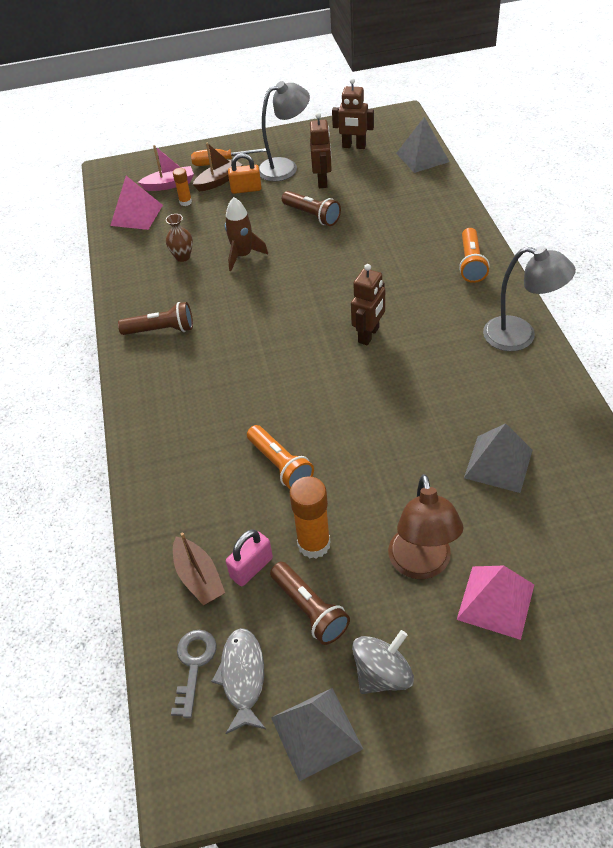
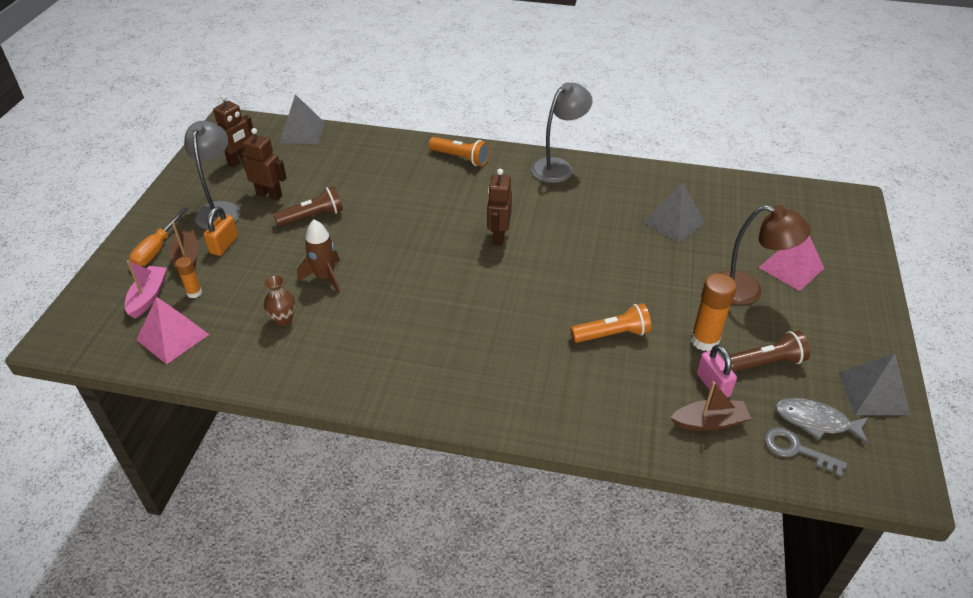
camera: 70 degrees left, 5 degrees down
(161, 330) = (382, 366): brown flashlight -> none
(369, 335) = (498, 236): brown robot -> brown robot turned 135 degrees counterclockwise
(382, 674) = (833, 342): grey spinning top -> none

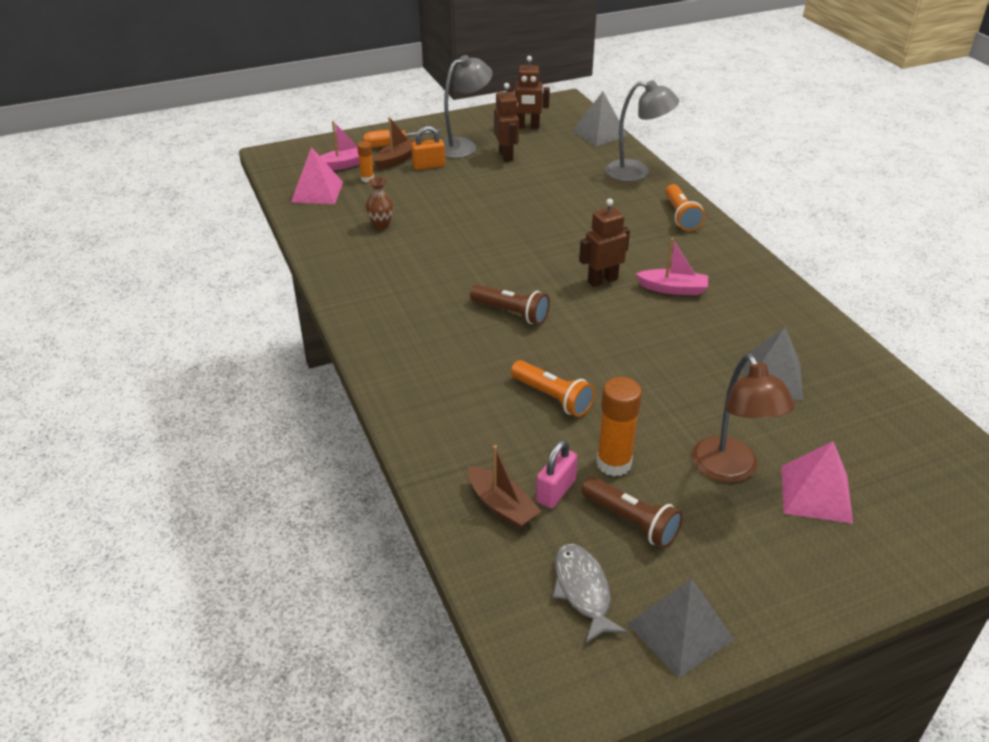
camera: 55 degrees right, 5 degrees down
(312, 217) = (506, 184): brown flashlight -> brown flashlight (511, 313)
(325, 277) = (446, 221): brown rocket -> none
(542, 210) = (673, 289): none -> pink boat
(558, 166) = (751, 272): grey lamp -> grey lamp (636, 172)
(796, 449) = (525, 586): grey key -> none

